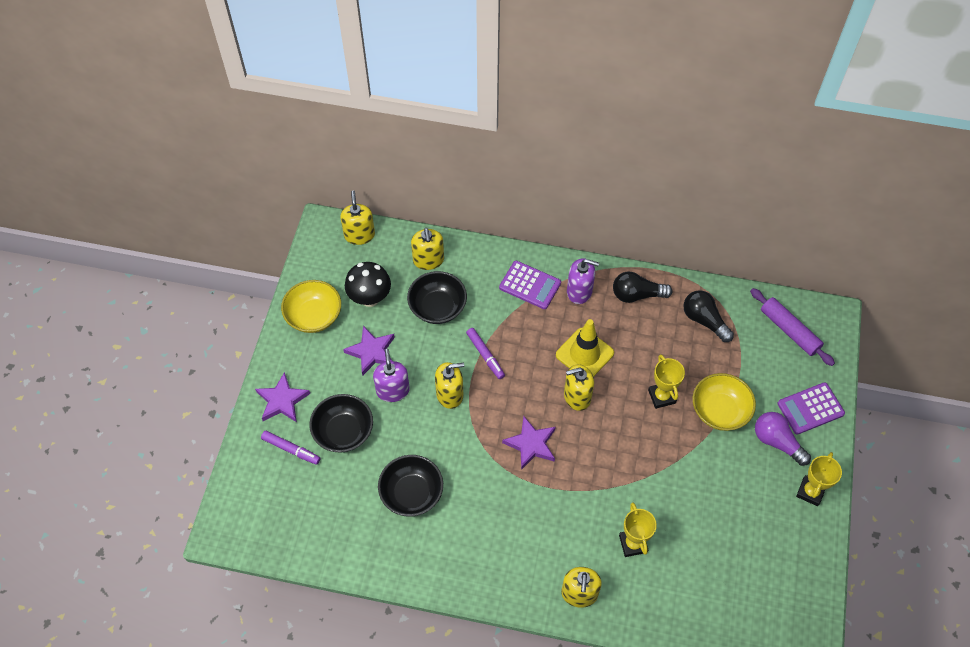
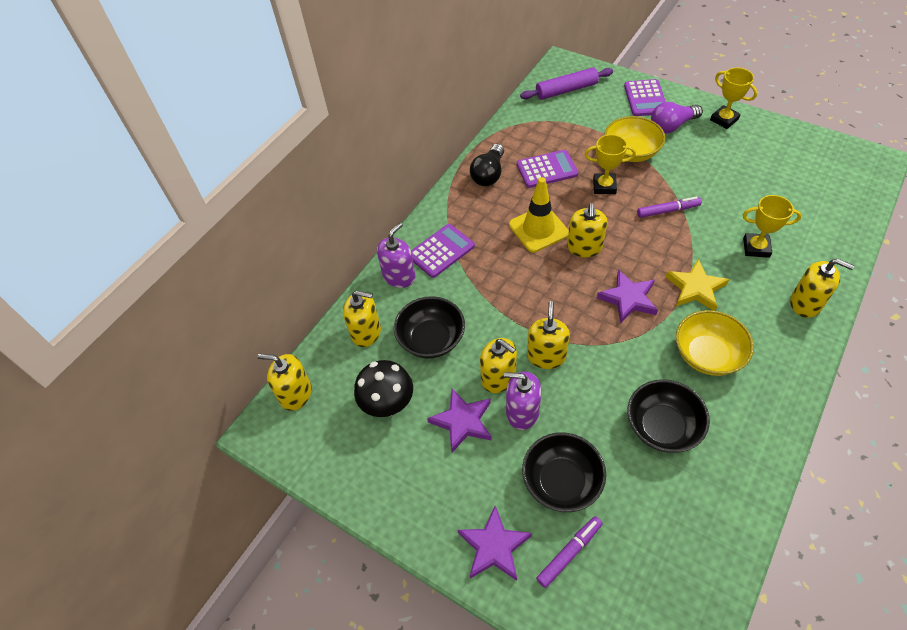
camera: 65 degrees left, 5 degrees down
(314, 316) = (385, 475): yellow bowl -> yellow bowl (707, 355)
(418, 365) = (498, 378): none -> yellow soap dispenser
(485, 355) = (509, 311): purple marker -> purple marker (667, 211)
(563, 497) = (695, 288): none -> yellow star
(579, 291) = (466, 214): purple soap dispenser -> purple soap dispenser (399, 276)
(663, 342) = (547, 169): none -> purple calculator
(704, 320) = (535, 137): black light bulb -> none

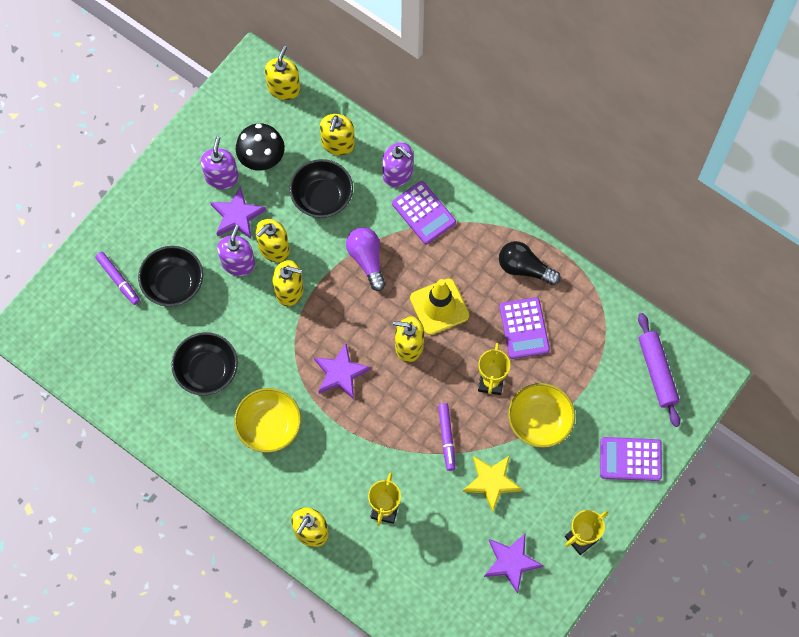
camera: 90 degrees right, 15 degrees up
(413, 446) = (221, 177): none -> purple soap dispenser
(494, 546) = (132, 228): purple star -> purple star (511, 562)
(671, 126) = (577, 476): purple light bulb -> purple light bulb (367, 260)
(695, 288) = (344, 437): yellow star -> yellow star (491, 482)

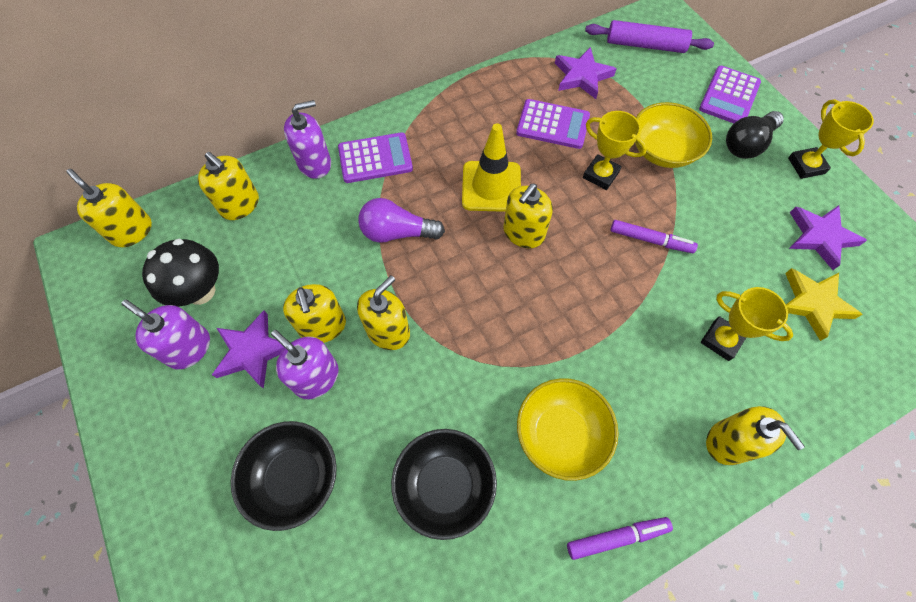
camera: 65 degrees left, 5 degrees down
(118, 279) = (239, 560): purple marker -> purple marker (616, 537)
(322, 197) = (292, 246): black bowl -> none
(340, 373) = (524, 317): purple star -> purple star (582, 76)
(491, 482) = (718, 218): yellow star -> yellow star (813, 303)
(524, 268) = (487, 100): black light bulb -> black light bulb (747, 144)

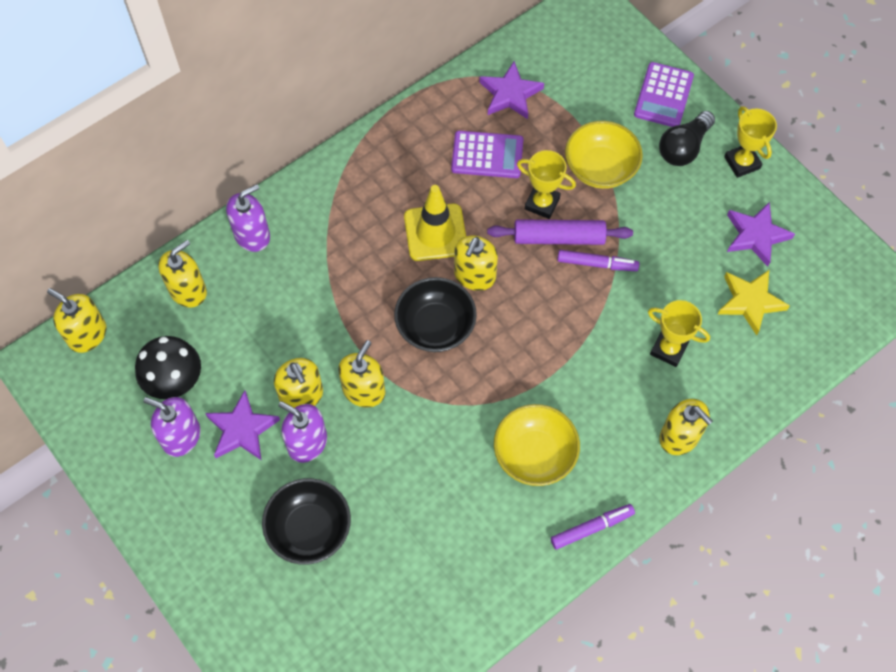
camera: 10 degrees left, 0 degrees up
(240, 205) = (188, 290): yellow soap dispenser -> yellow soap dispenser turned 75 degrees counterclockwise
(375, 158) = (313, 220): purple calculator -> none
(397, 232) = (352, 294): purple light bulb -> none
(444, 485) = (441, 513): black bowl -> black bowl (435, 326)
(645, 45) = (572, 47): purple rolling pin -> purple rolling pin (559, 237)

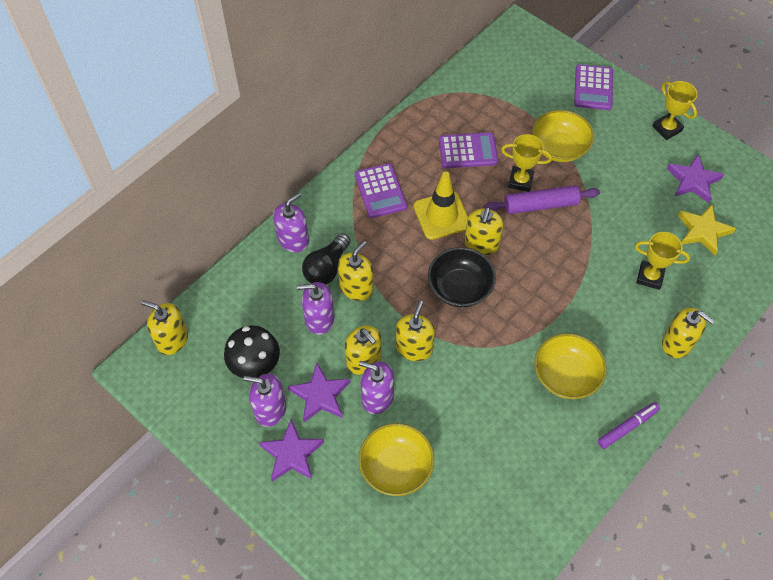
camera: 10 degrees left, 5 degrees down
(188, 290) = (249, 291): yellow soap dispenser -> yellow soap dispenser (356, 288)
(261, 337) = (319, 319): none -> purple soap dispenser
(309, 529) = (396, 467): black bowl -> yellow bowl
(369, 190) = (380, 191): none -> purple calculator
(510, 94) = (474, 103): purple star -> purple star (292, 454)
(596, 264) = (575, 220): purple marker -> none
(683, 148) = (619, 124): black light bulb -> black light bulb (326, 268)

